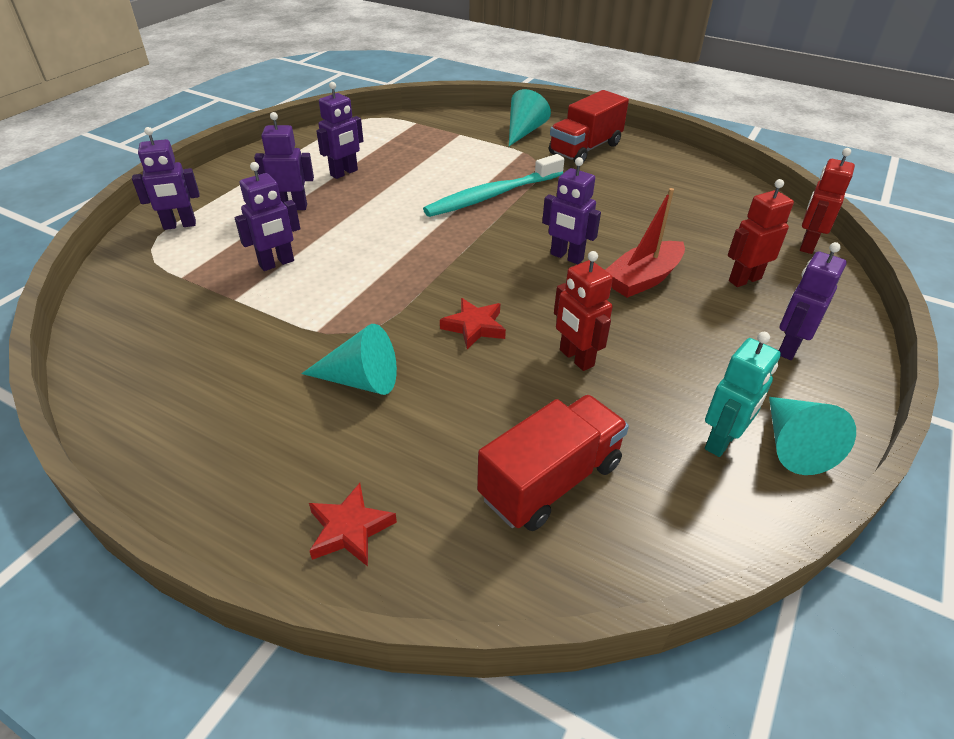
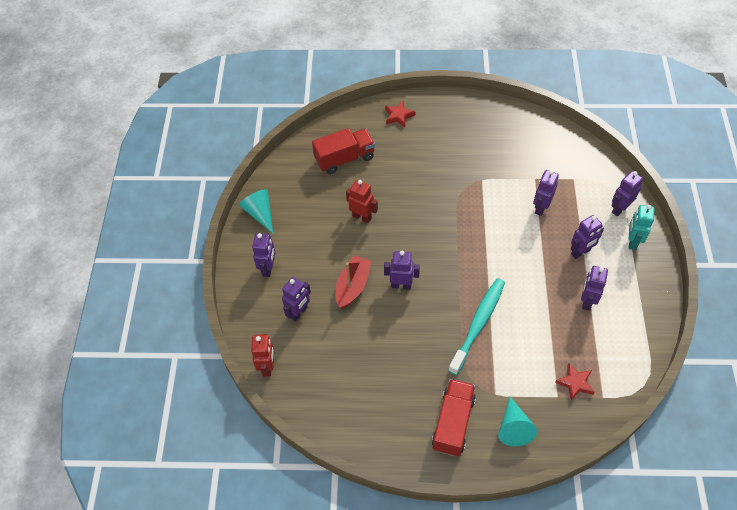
camera: 155 degrees right, 15 degrees up
(360, 380) = (441, 165): turquoise cone -> none
(474, 327) = (416, 213): red star -> red star (575, 383)
(550, 481) = (344, 158): red truck -> red truck turned 135 degrees counterclockwise
(722, 441) = (288, 202): turquoise robot -> turquoise robot (632, 241)
(744, 279) = (299, 312): red robot -> purple robot

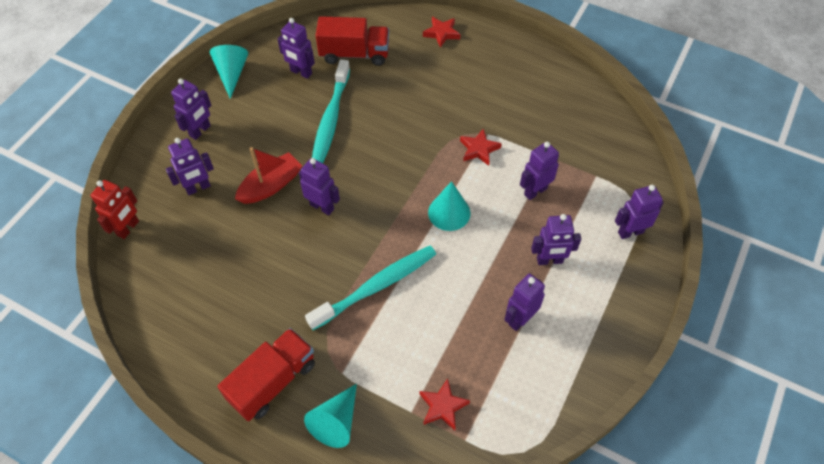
camera: 25 degrees right, 0 degrees up
(313, 190) = (301, 72): none -> purple robot
(362, 217) = (331, 119): red robot -> turquoise toothbrush
(483, 194) = (479, 149): none -> red star
(493, 249) = (449, 212): none -> turquoise cone
(632, 241) = (622, 276): turquoise robot -> none

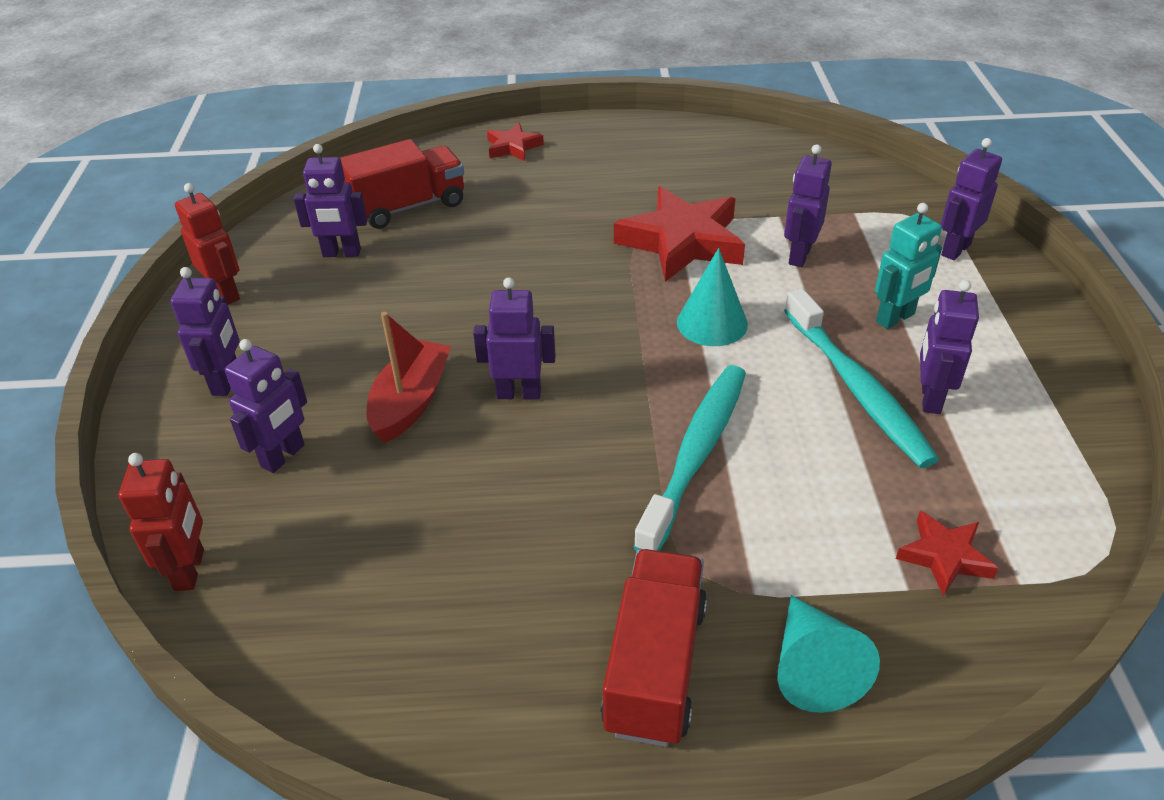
camera: 30 degrees left, 15 degrees down
(232, 74) = (225, 293): turquoise cone -> red robot
(331, 119) = (437, 288): turquoise toothbrush -> turquoise toothbrush (857, 388)
(479, 149) = (682, 242): red star -> red star, size x1.97
(549, 260) = (895, 318): purple robot -> turquoise robot

